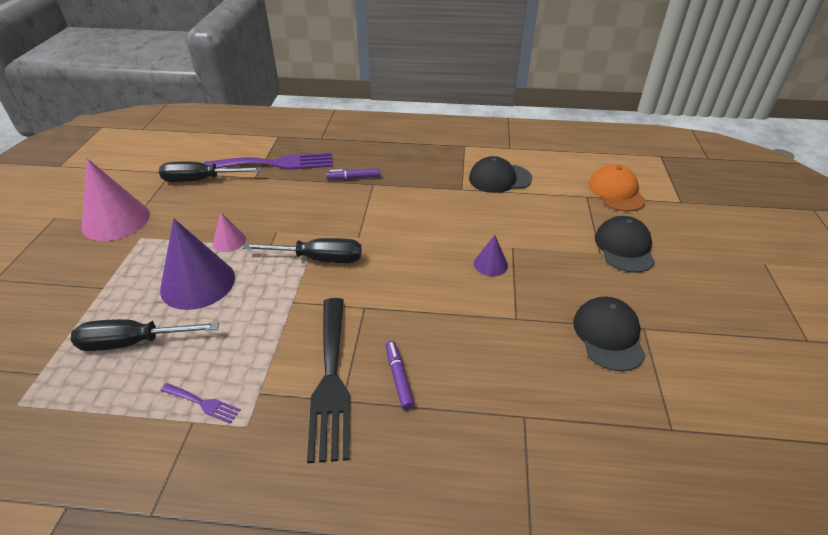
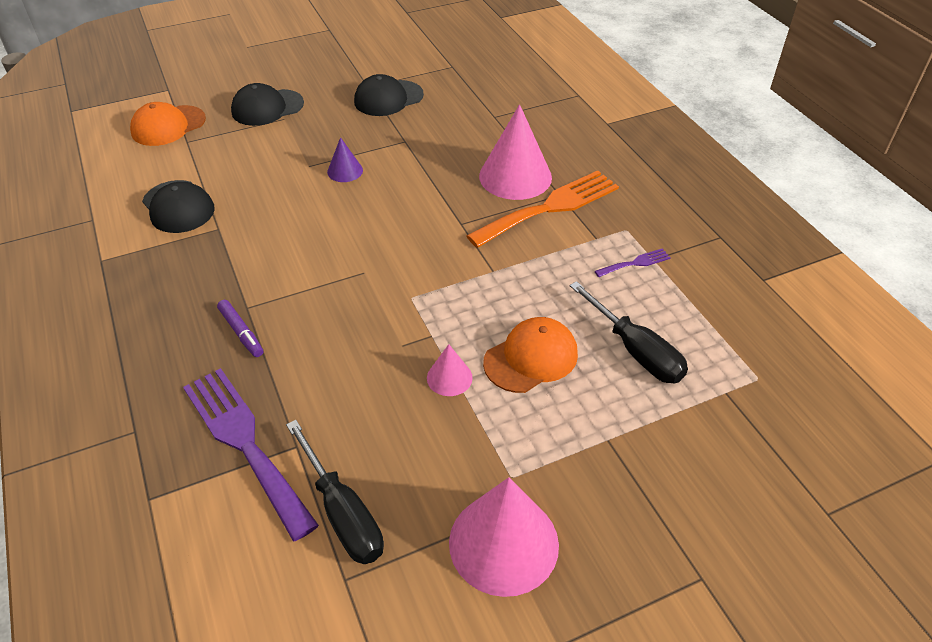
camera: 120 degrees left, 5 degrees up
(198, 283) = (531, 358): purple cone -> orange cap
(203, 403) = (635, 263): purple fork -> purple fork turned 75 degrees clockwise
(318, 259) = (422, 284): black screwdriver -> none
(331, 380) = (550, 207): black fork -> orange fork
(399, 377) = (515, 176): purple marker -> pink cone

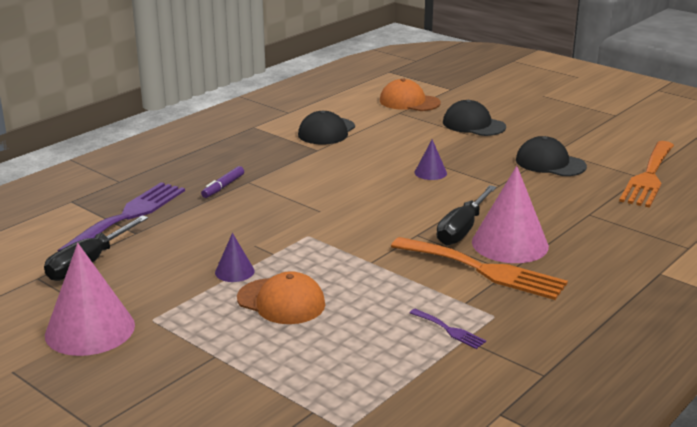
camera: 65 degrees right, 20 degrees down
(449, 377) = (234, 271): pink cone -> purple cone
(455, 63) = (648, 177): none -> orange fork
(635, 350) = (329, 351): black screwdriver -> black screwdriver (462, 229)

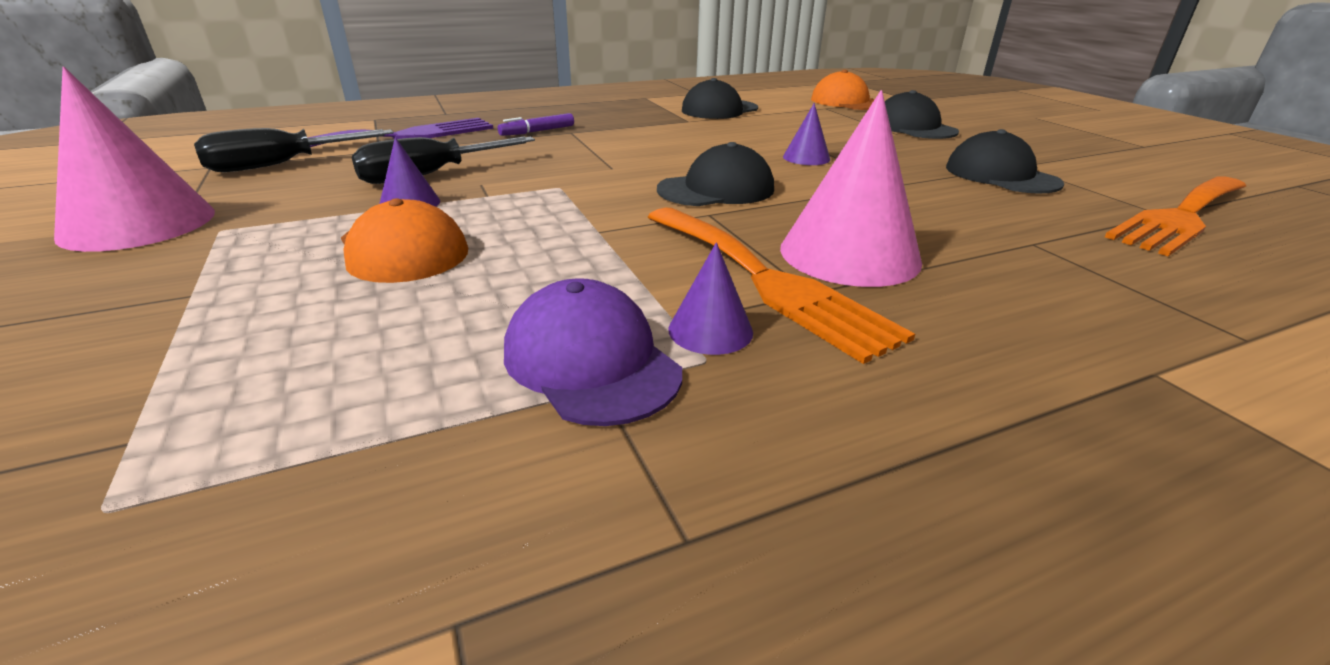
camera: 25 degrees right, 5 degrees up
(403, 214) = (716, 189): none -> black cap
(449, 330) = (591, 361): purple fork -> purple cap
(462, 229) = (787, 221): black screwdriver -> black screwdriver (431, 175)
(483, 302) = (710, 330): none -> purple cone

